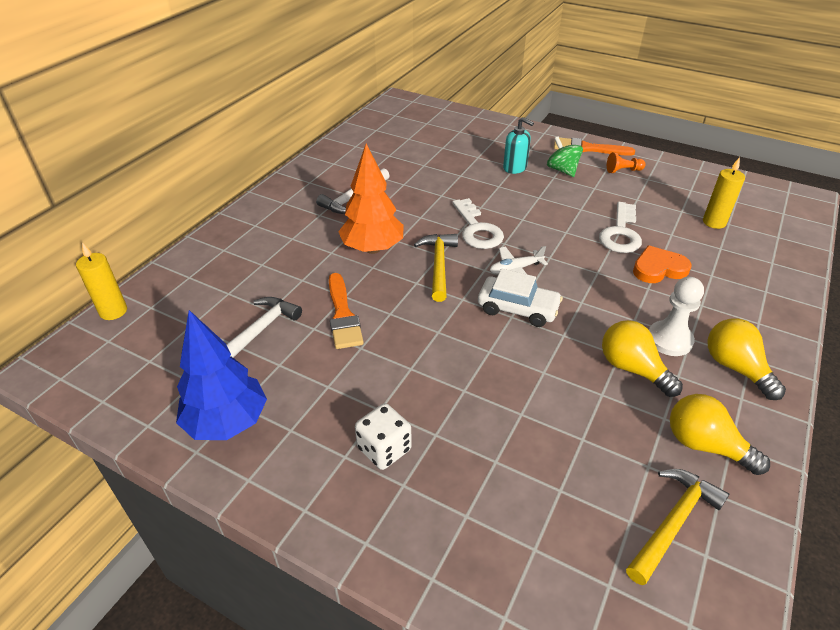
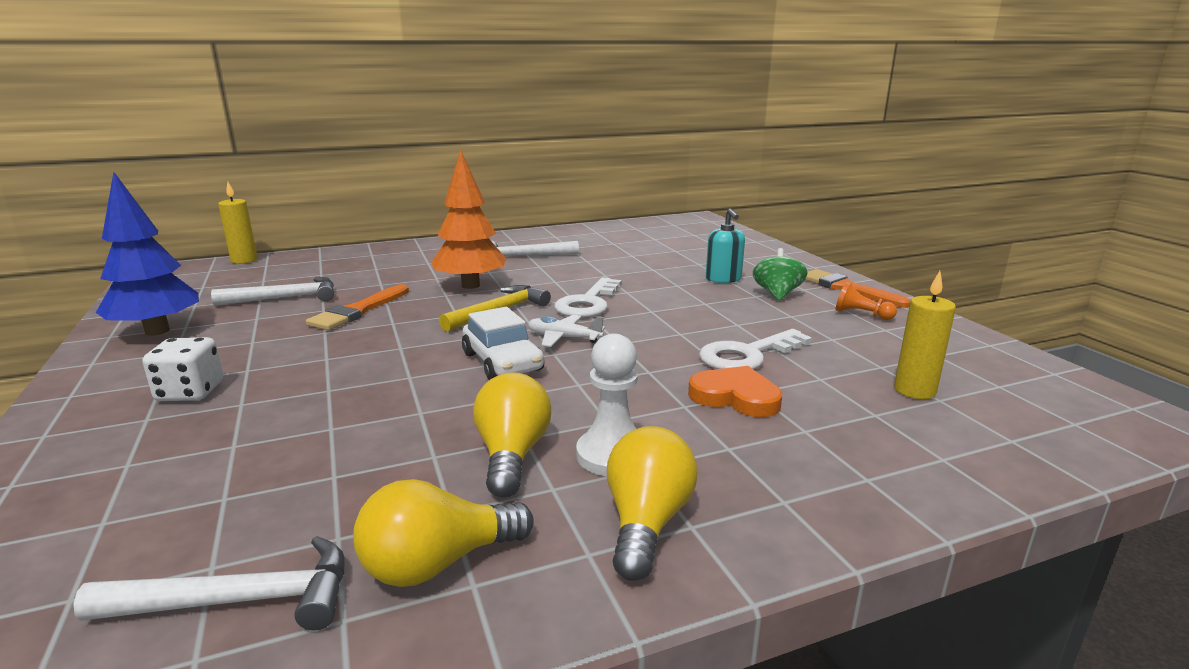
camera: 40 degrees right, 20 degrees down
(673, 522) = (240, 601): yellow hammer -> white hammer
(705, 445) = (437, 563): yellow light bulb -> yellow light bulb turned 105 degrees counterclockwise

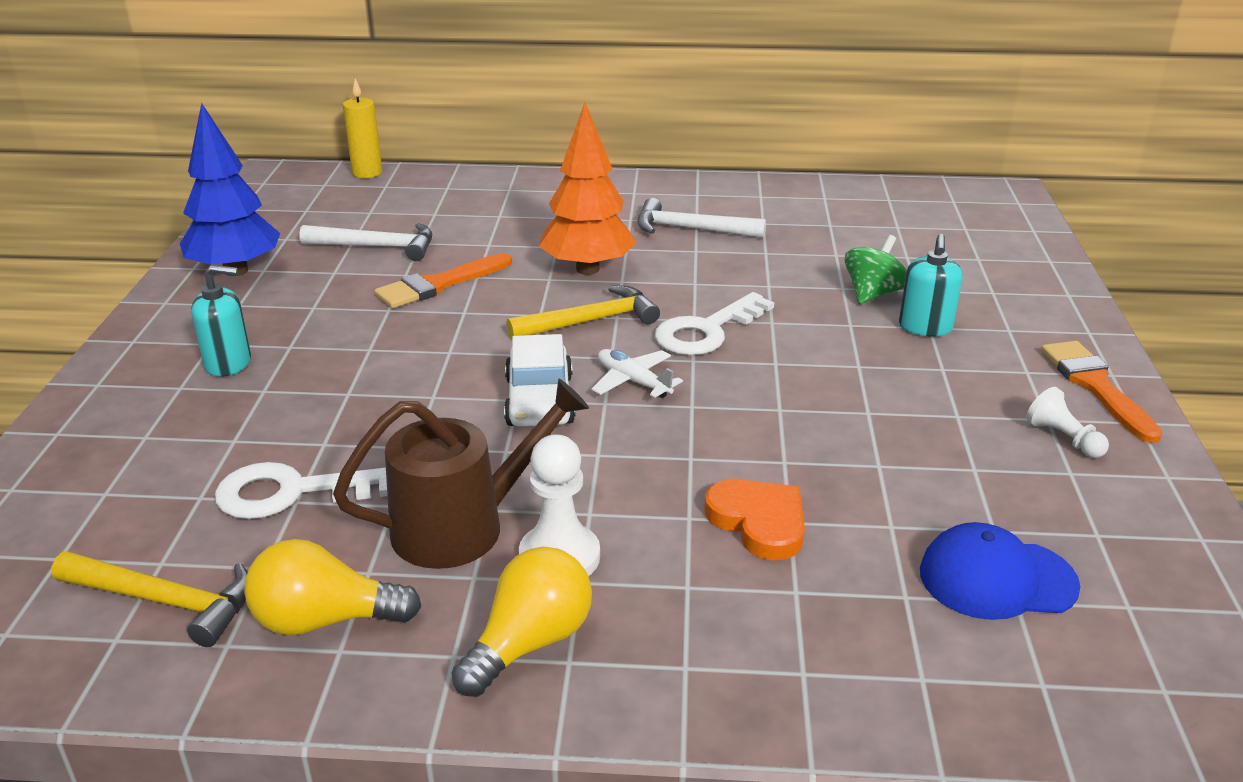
camera: 25 degrees right, 10 degrees up
(190, 392) = (228, 363): white dice -> turquoise soap dispenser
(240, 601) = (165, 602): white hammer -> yellow hammer
(512, 455) = (464, 526): yellow light bulb -> brown watering can
(747, 355) = (832, 465): white key -> white key (290, 492)
(777, 294) = (976, 373): green spinning top -> green spinning top (872, 294)
(861, 314) = (1063, 438): orange pawn -> white pawn
(914, 390) = (997, 578): yellow candle -> blue cap

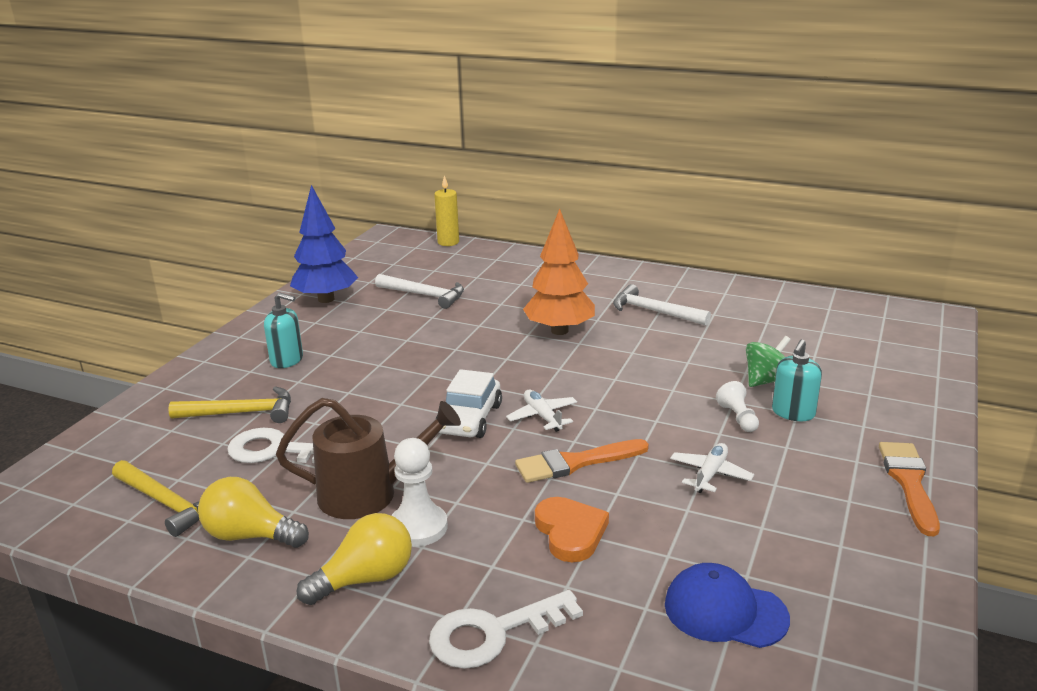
camera: 20 degrees right, 5 degrees down
(439, 284) = (450, 327): orange brush -> orange brush (575, 463)
(591, 321) = (539, 368): yellow hammer -> yellow hammer (241, 413)
(706, 331) = (618, 389): white key -> white key (492, 633)
(879, 417) = (710, 474): none -> white plane
(1063, 438) = (852, 518): white pawn -> white pawn (738, 418)

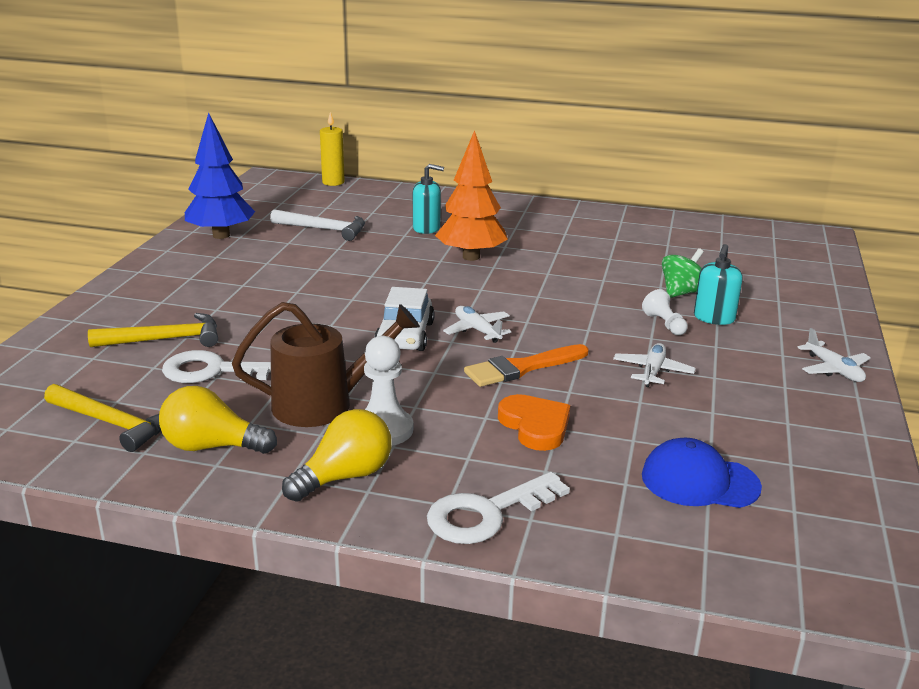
camera: 10 degrees left, 0 degrees up
(287, 360) = (198, 291): turquoise soap dispenser -> turquoise soap dispenser (426, 228)
(654, 311) = (558, 238): white hammer -> none
(909, 482) = (833, 370): orange brush -> white plane

